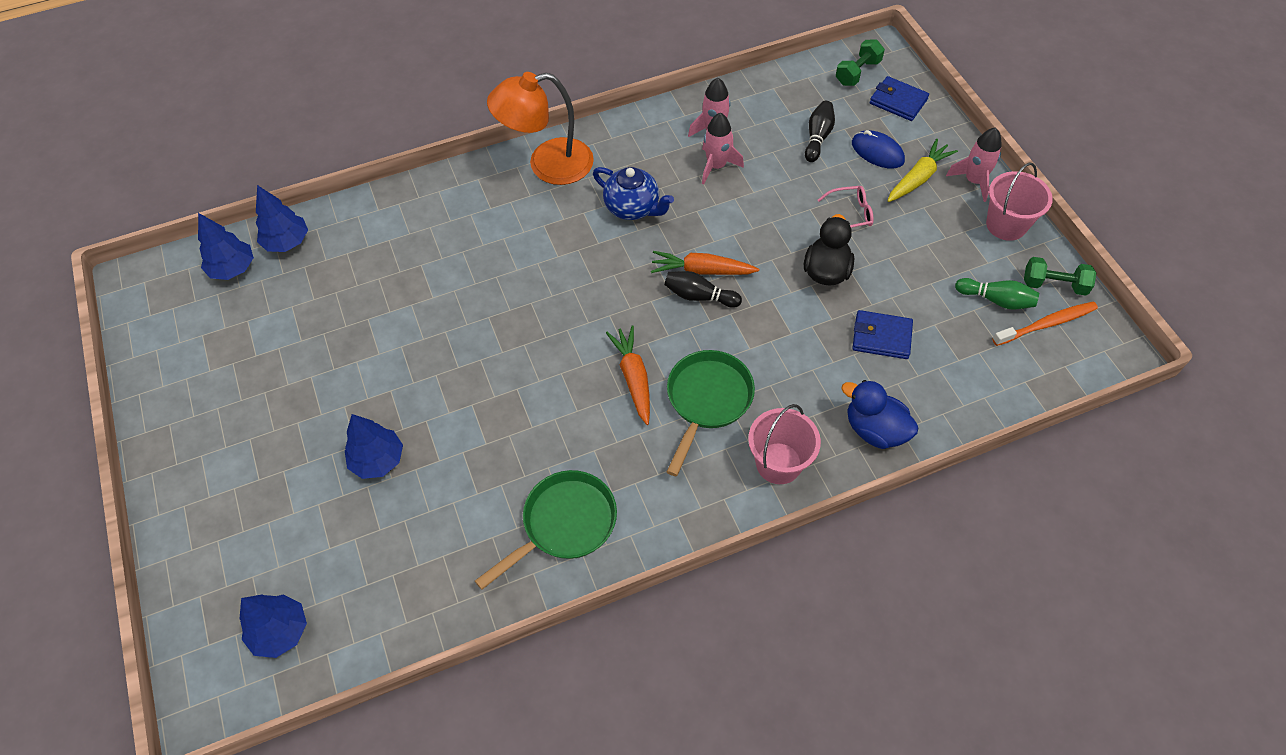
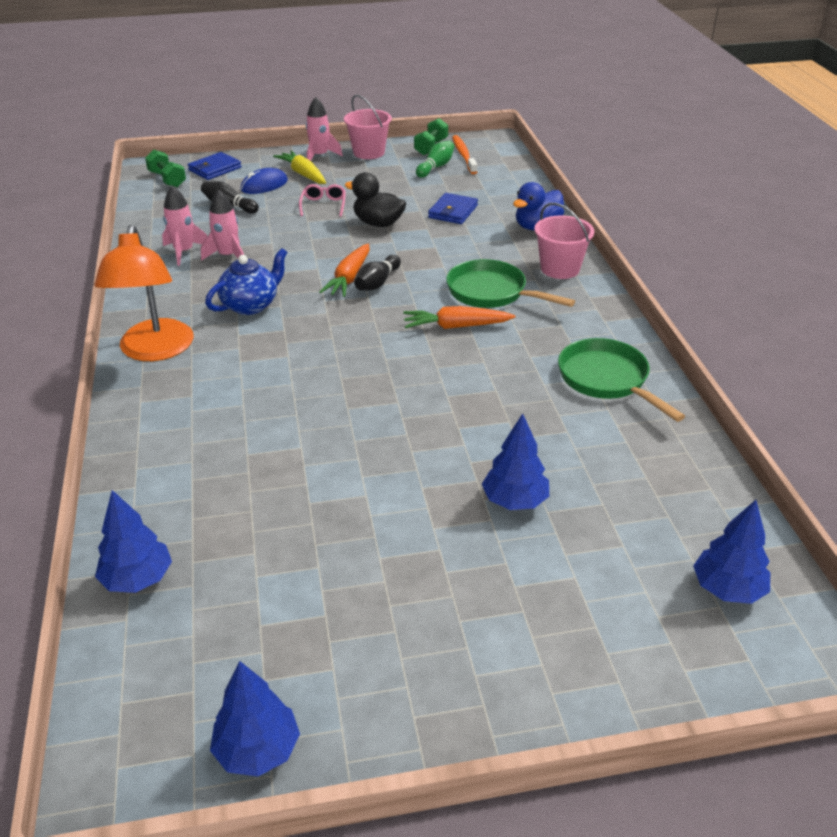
camera: 80 degrees left, 20 degrees down
(233, 269) = (154, 643): blue tree -> blue tree (257, 750)

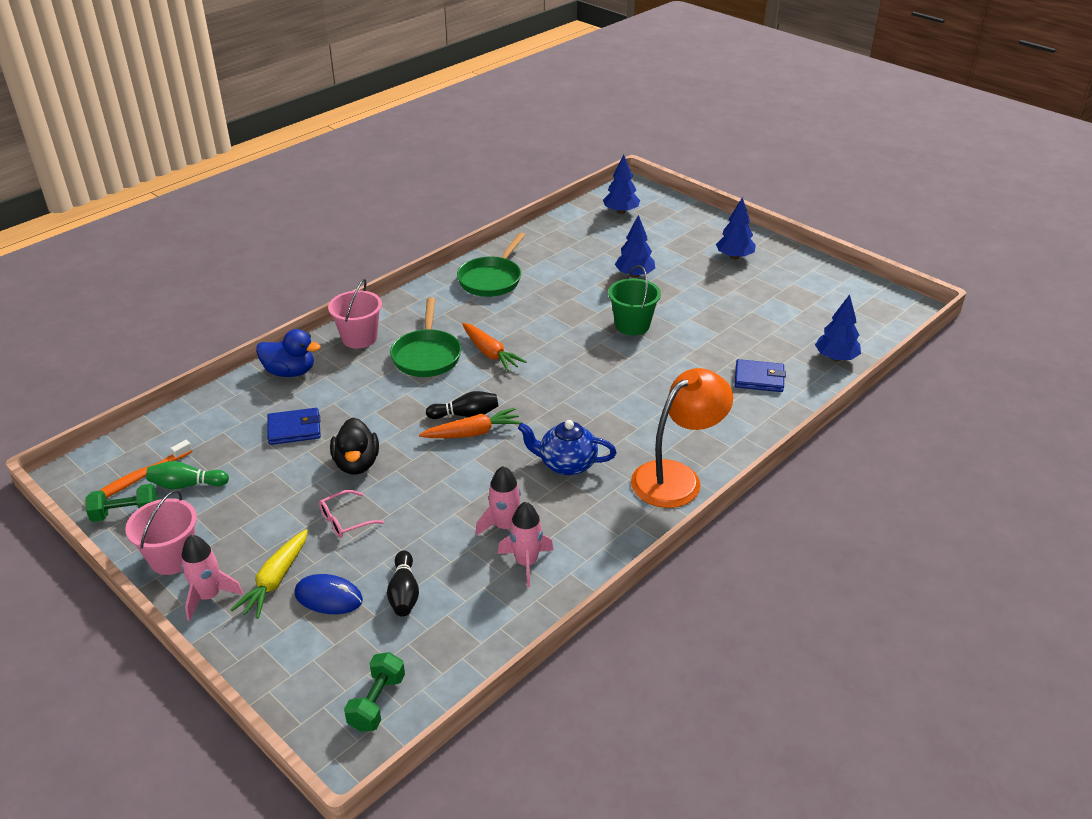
camera: 125 degrees left, 0 degrees up
(215, 169) = (313, 675): blue wallet -> blue wallet (759, 378)
(257, 750) = (849, 283): blue tree -> blue tree (734, 257)
(403, 440) = (632, 325): none -> green bucket

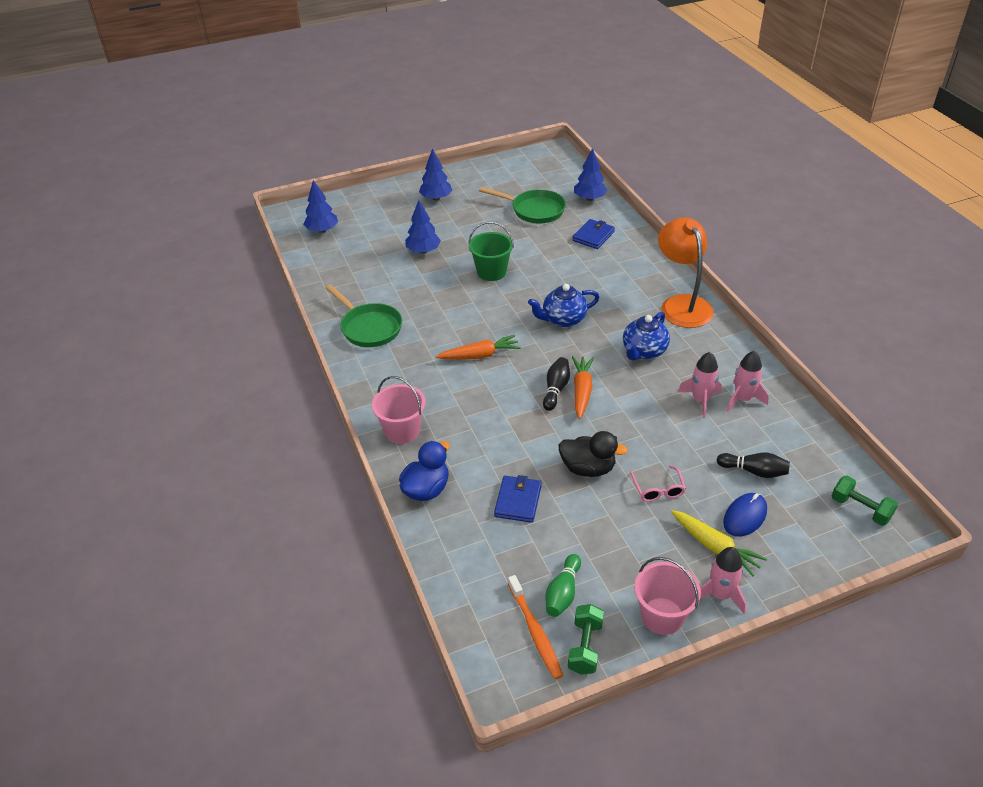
camera: 65 degrees left, 5 degrees up
(427, 355) = (458, 393): green pan -> green pan (534, 210)
(584, 393) = (563, 319): none -> blue teapot

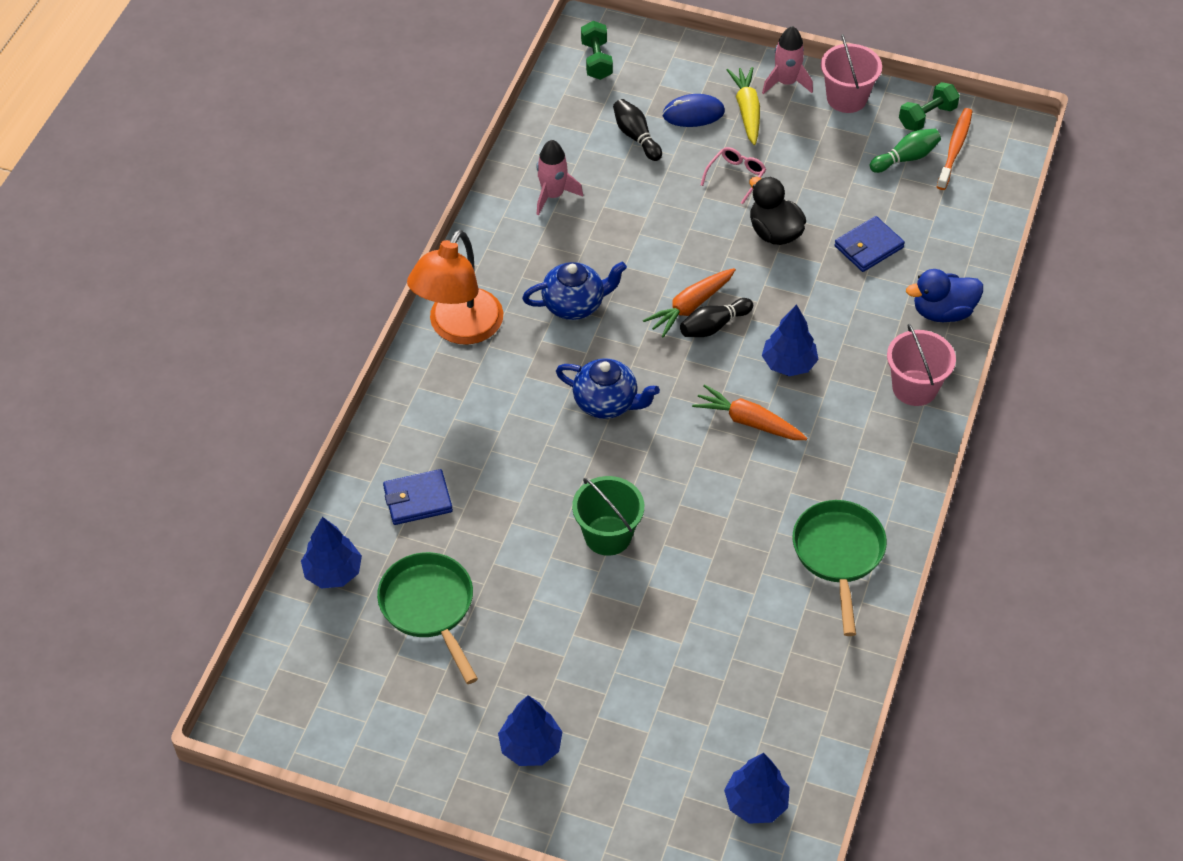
camera: 140 degrees left, 10 degrees up
(423, 251) = (654, 642): blue tree -> blue tree (788, 364)
(700, 400) = (592, 220): pink rocket -> none

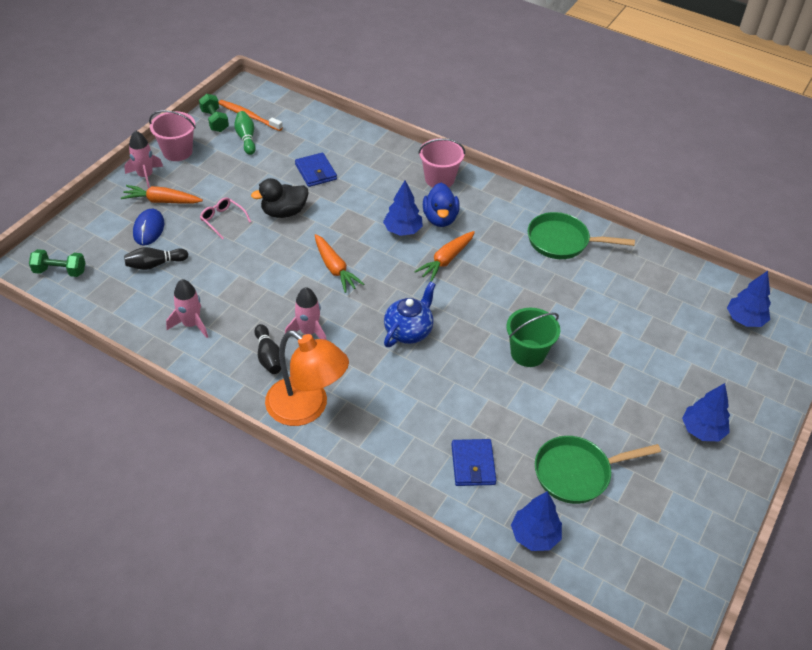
camera: 80 degrees left, 5 degrees down
(574, 304) = (308, 332): blue teapot -> pink rocket
(714, 326) = (357, 260): black bowling pin -> black bowling pin (268, 356)
(747, 111) = (162, 201): yellow carrot -> orange carrot
(942, 312) = (382, 153): blue duck -> blue duck (440, 218)

